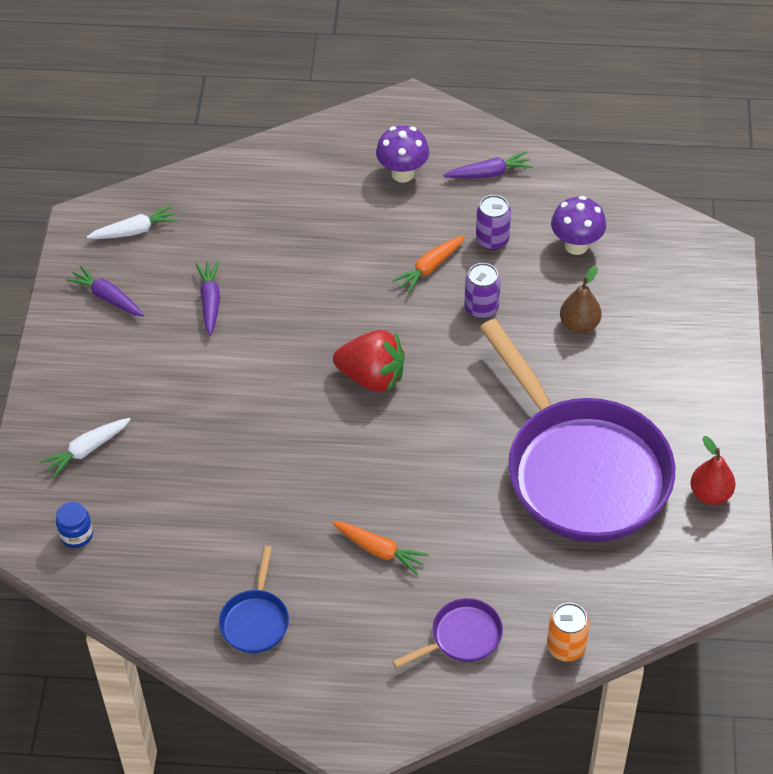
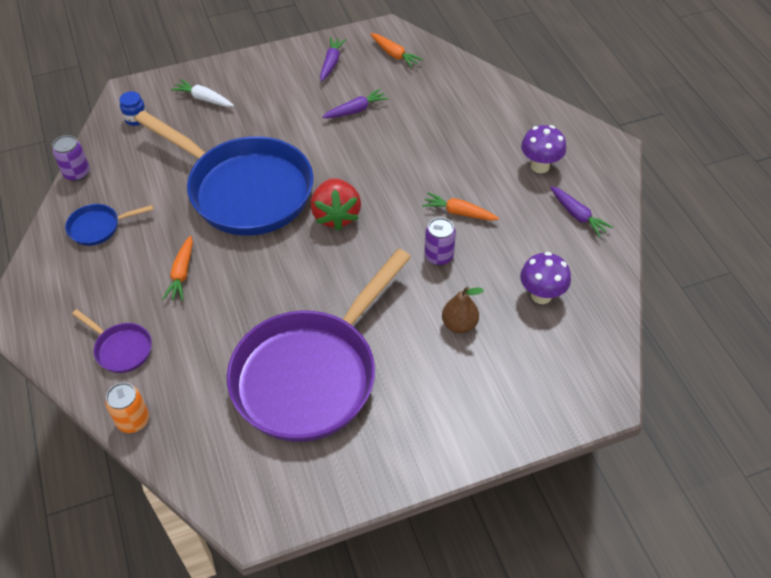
camera: 65 degrees right, 0 degrees up
(135, 230) = (394, 55): white carrot -> orange carrot
(279, 453) = (244, 190): none -> blue pan
(492, 240) = (511, 240): purple can -> purple can (77, 173)
(710, 494) = (328, 478): red pear -> none

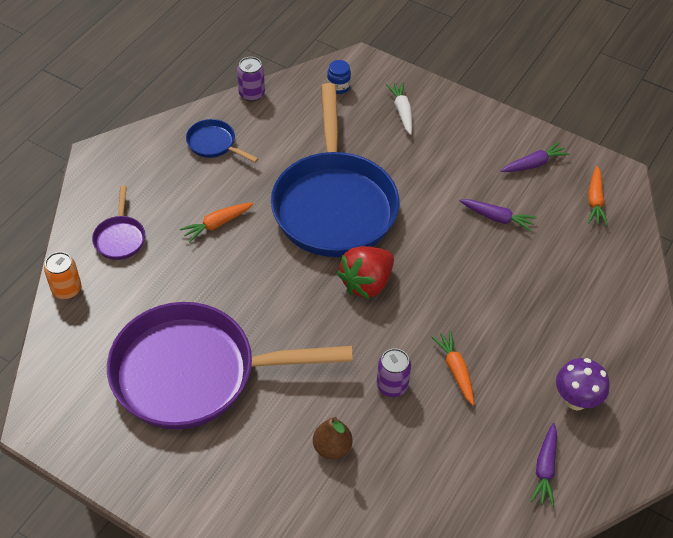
camera: 50 degrees right, 0 degrees up
(541, 295) = (420, 493): purple mushroom -> none

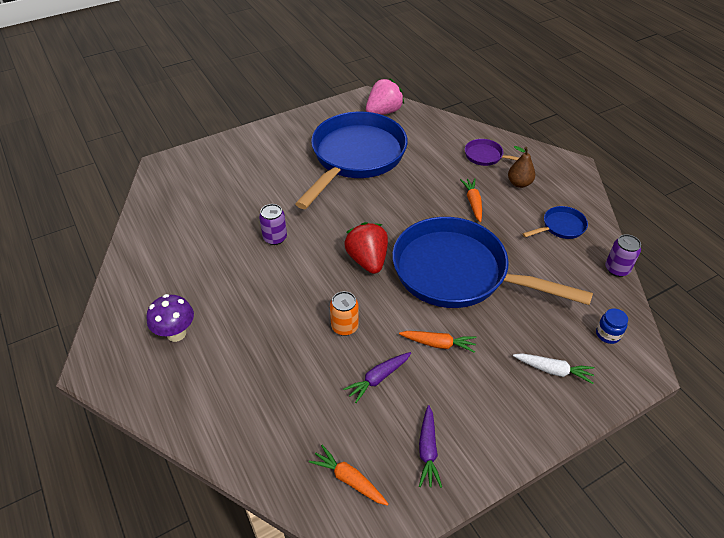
camera: 120 degrees right, 5 degrees down
(67, 289) = (455, 126): orange can -> orange can (344, 326)
(69, 385) = (383, 112): none -> pink strawberry
(195, 373) = (355, 157): purple pan -> blue pan
(332, 447) = (257, 194): brown pear -> brown pear (519, 183)
(455, 370) = (258, 276): orange carrot -> orange carrot (438, 344)
(545, 469) = (149, 286): purple carrot -> none

